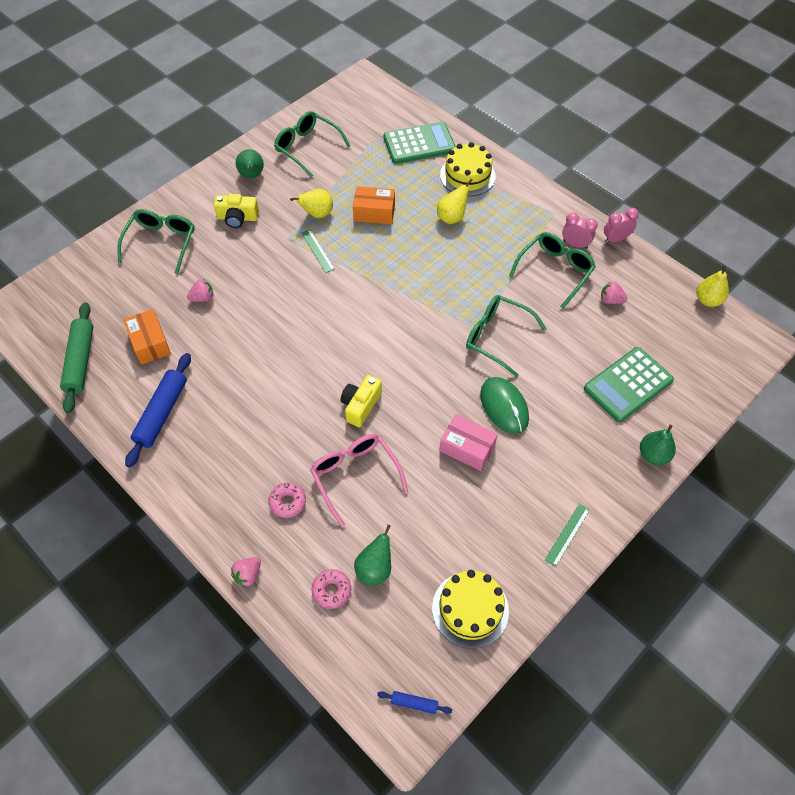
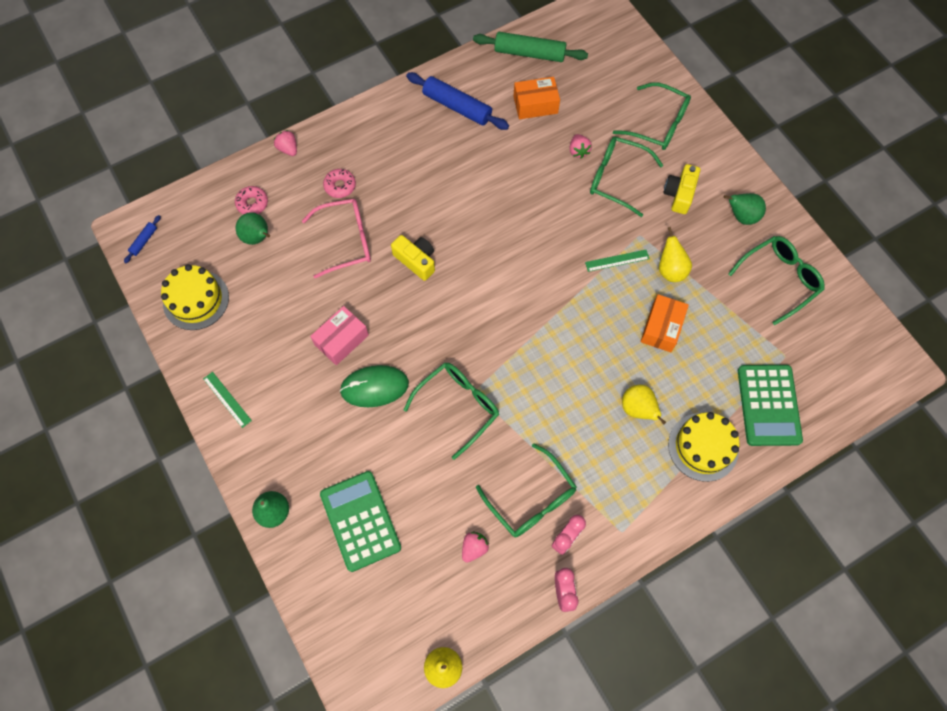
camera: 105 degrees right, 10 degrees up
(229, 264) = (616, 178): none -> green glasses

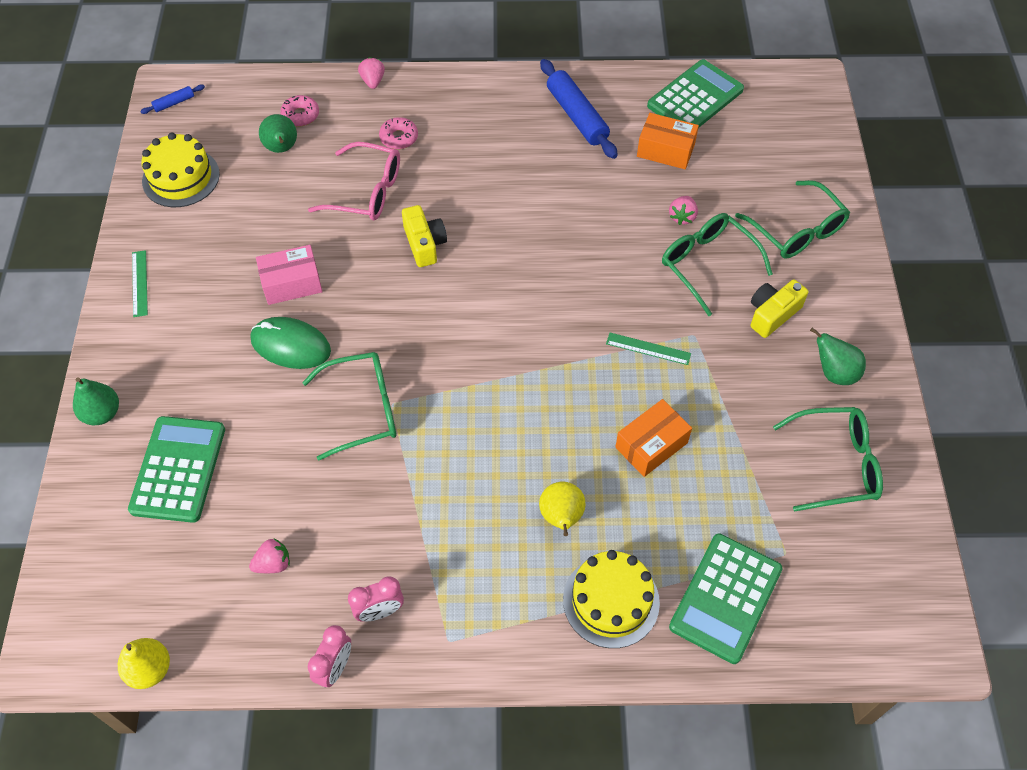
camera: 30 degrees right, 10 degrees down
(529, 53) = (695, 98): green rolling pin -> green calculator
(531, 499) = (372, 548): green glasses -> none
(670, 270) = (705, 389): yellow pear -> none

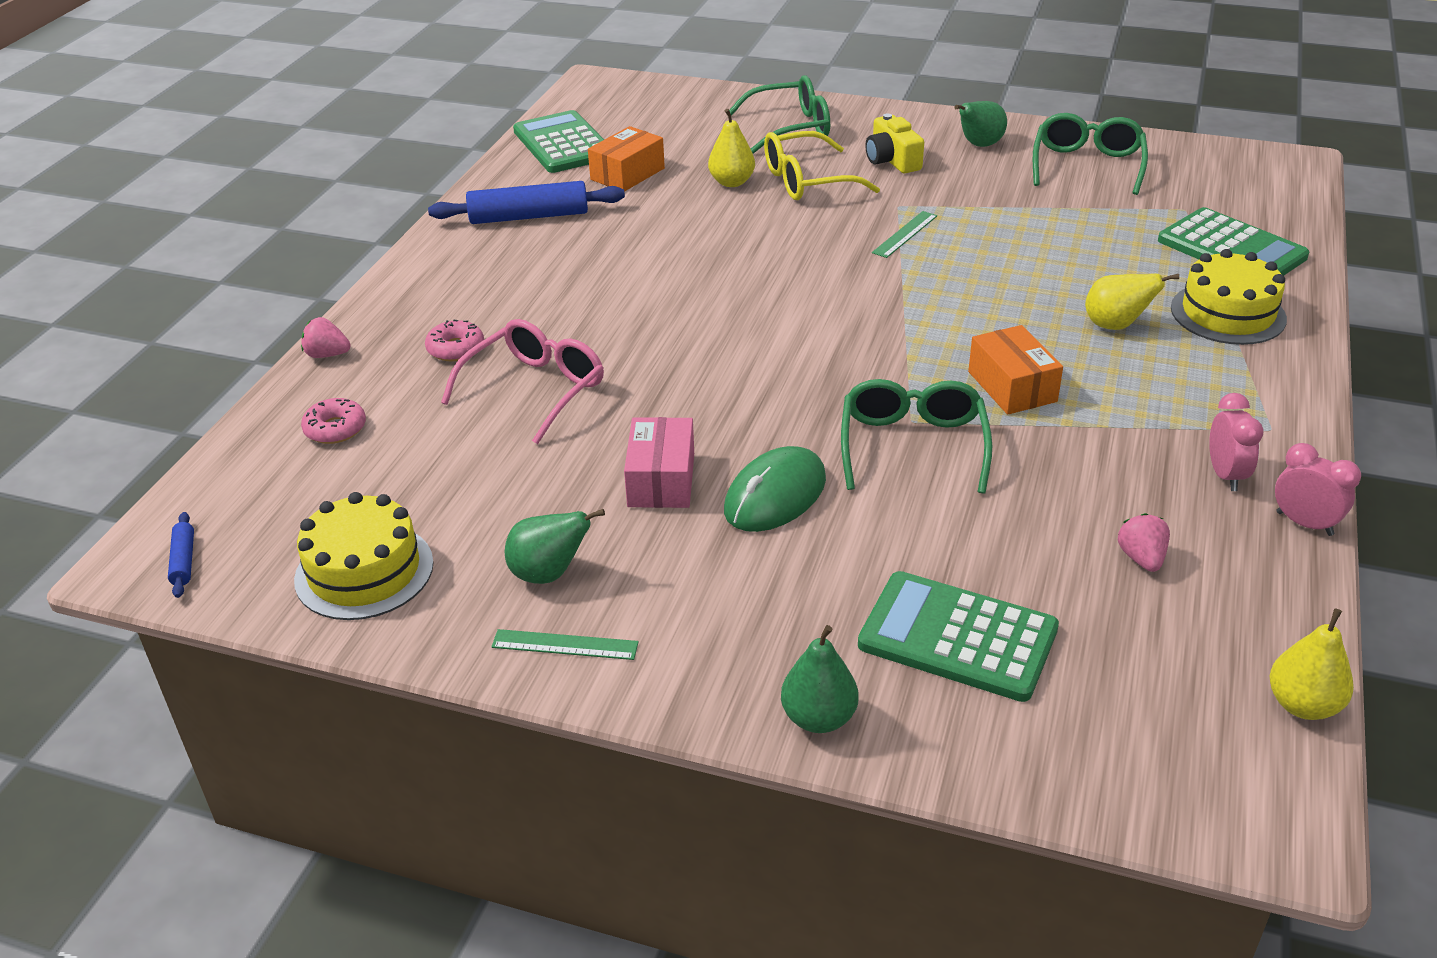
camera: 70 degrees left, 20 degrees down
(282, 149) = (389, 456): green pear -> green pear (549, 574)
(424, 244) = (661, 356): yellow camera -> none
(651, 445) = (1034, 255): orange box -> orange box (1012, 386)
(682, 217) = (731, 182): pink strawberry -> yellow pear
(707, 264) = (806, 181): green glasses -> yellow glasses

